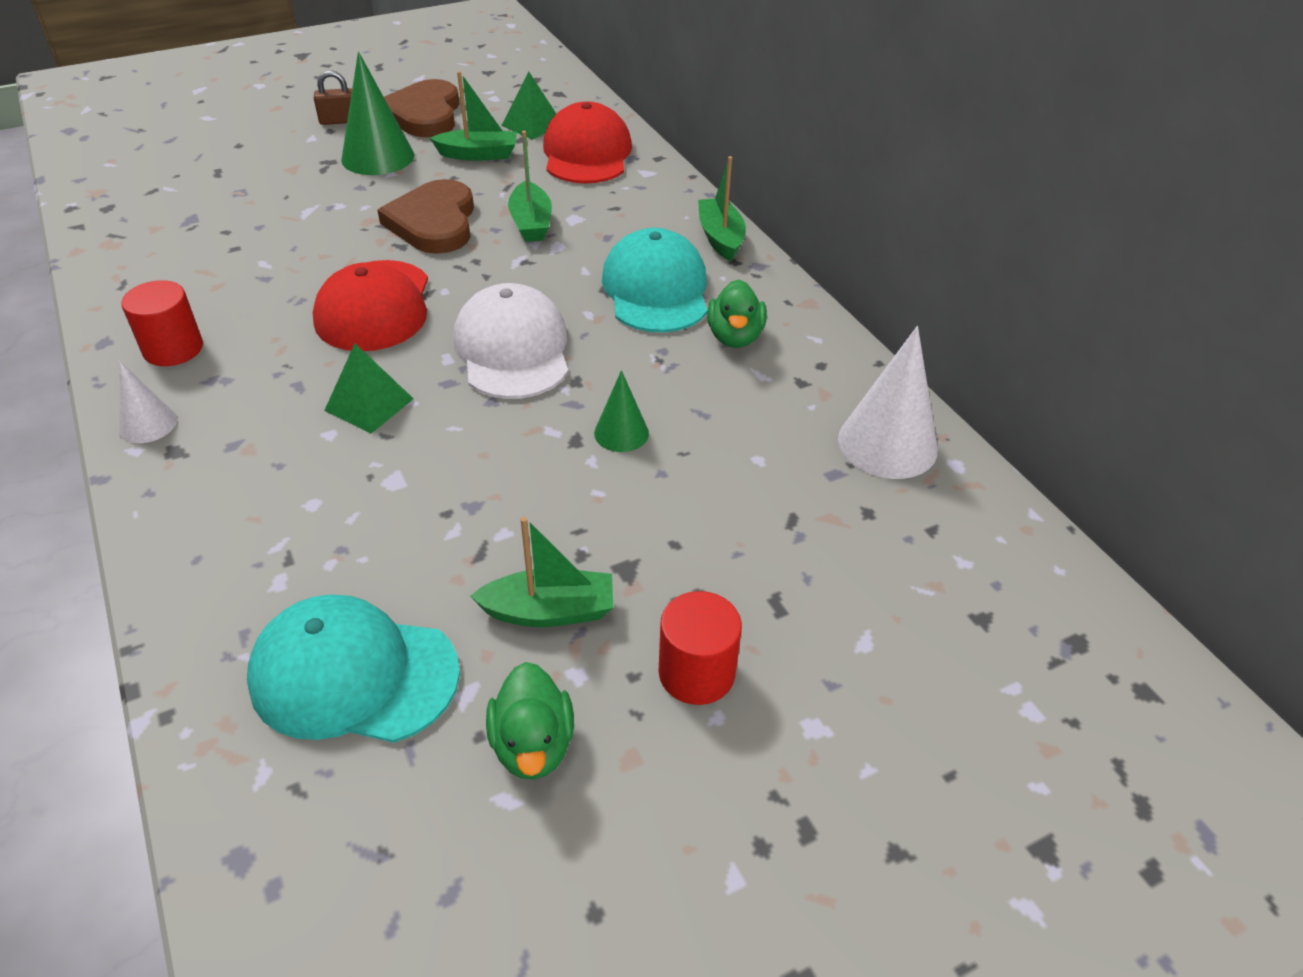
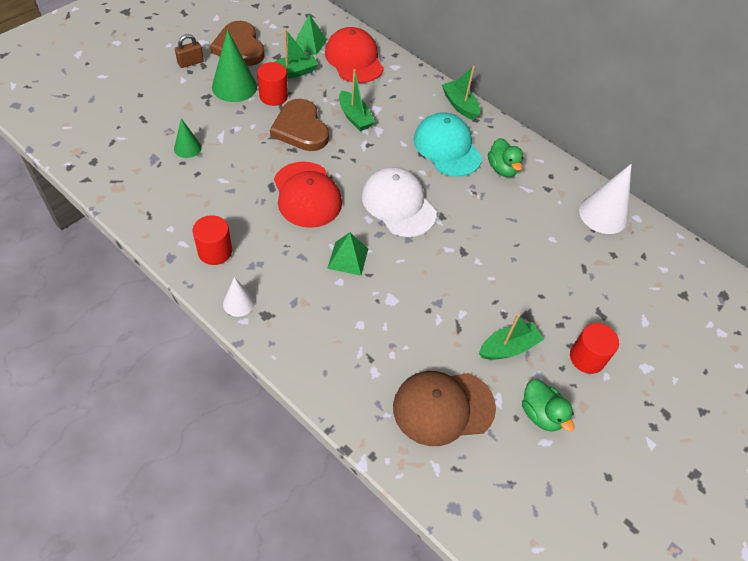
camera: 25 degrees left, 10 degrees up
(353, 674) = (443, 407): turquoise cap -> brown cap
(425, 177) = (273, 96): none -> red cylinder
(621, 433) = (482, 241): green cone -> green cone (187, 148)

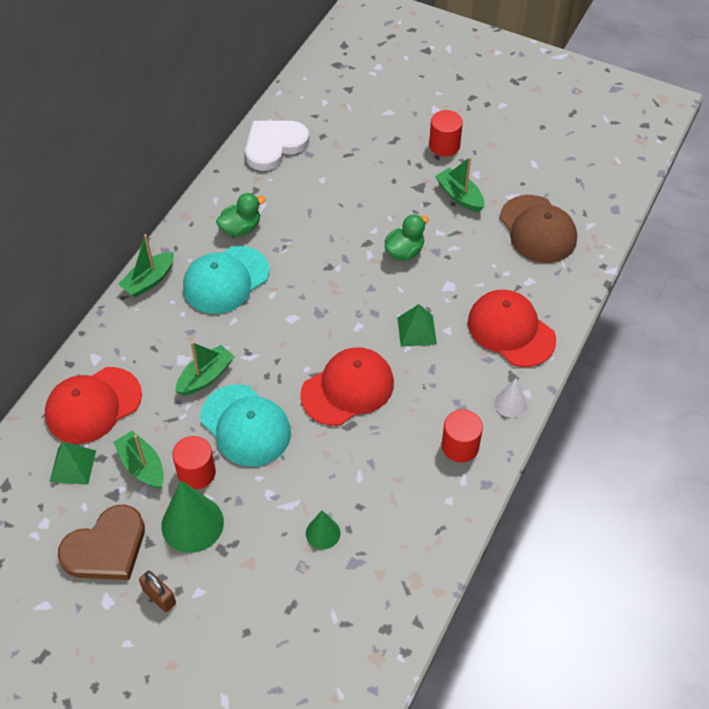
camera: 100 degrees left, 0 degrees up
(300, 128) = (245, 425): brown heart -> turquoise cap
(319, 333) = (511, 330): none -> red cap
(398, 204) = (328, 305): white cap -> none
(541, 414) = (511, 169): green duck -> green duck (404, 251)
(603, 214) = (274, 146): white cone -> white heart

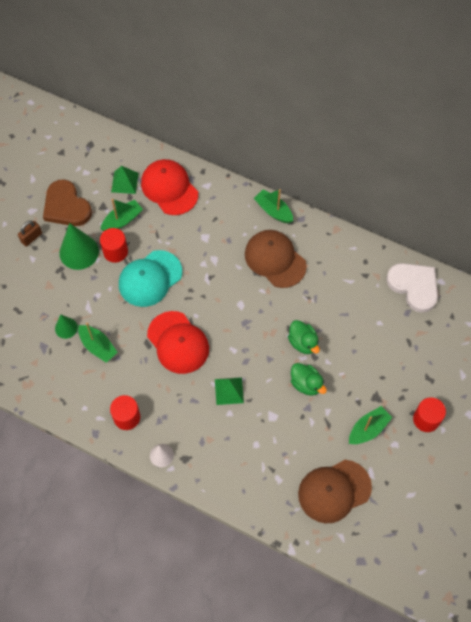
camera: 90 degrees right, 10 degrees up
(206, 376) = (190, 252): green boat -> green boat (98, 346)
(226, 280) = (275, 259): turquoise cap -> brown cap
(241, 228) = (325, 267): green duck -> green duck (303, 343)
(511, 330) = (229, 461): red cap -> none

